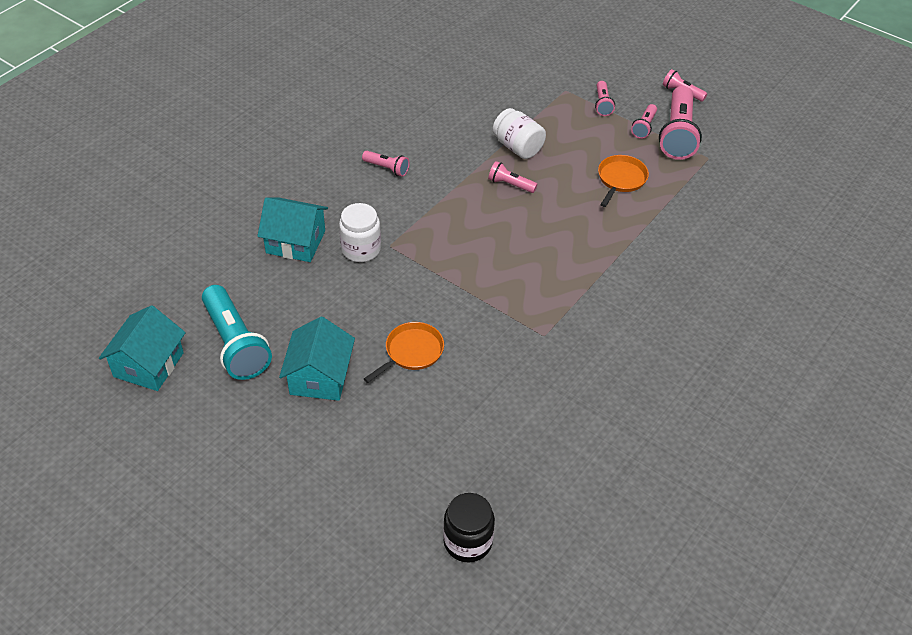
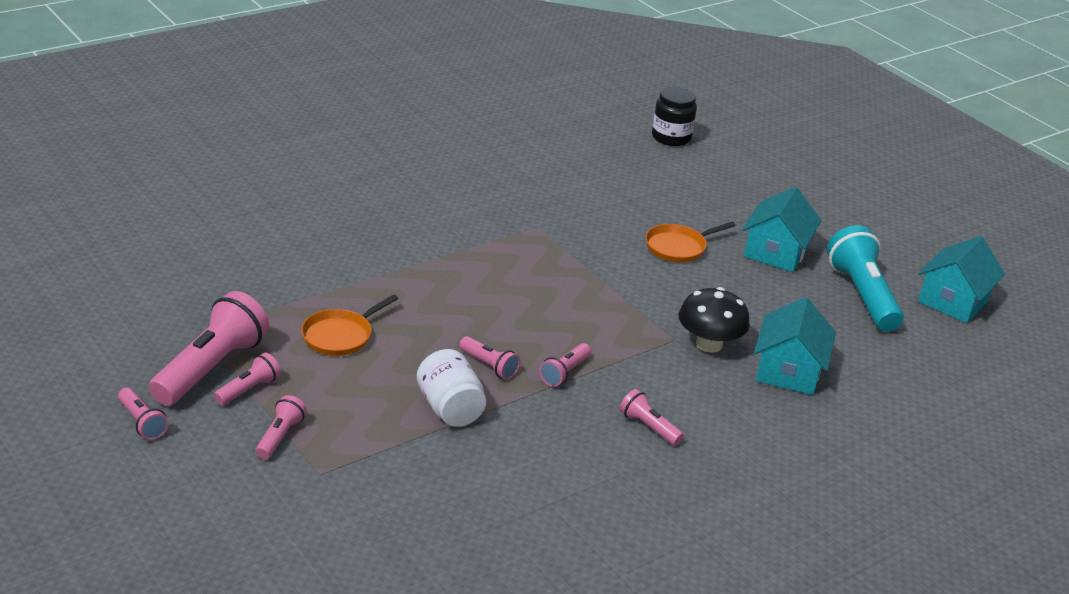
camera: 165 degrees left, 15 degrees down
(296, 242) = (788, 371): turquoise house -> turquoise house turned 75 degrees clockwise
(361, 249) = (709, 344): white jar -> black mushroom
(457, 193) = (564, 373): none -> pink flashlight

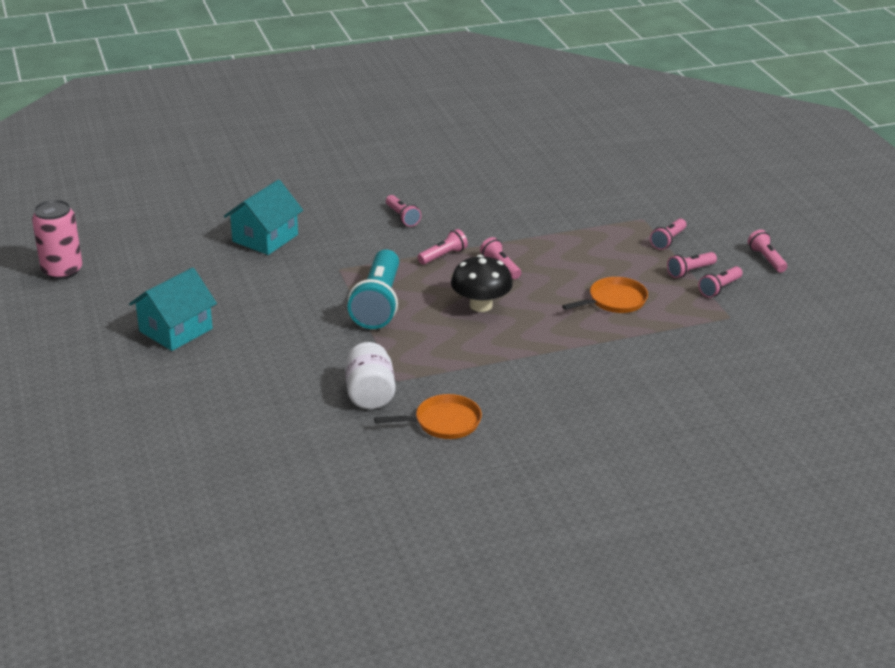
camera: 160 degrees left, 0 degrees up
(211, 368) = (719, 288): pink flashlight -> pink flashlight, size x0.49
(450, 409) = (542, 243): white jar -> white jar (370, 394)
(671, 137) = (157, 484): black jar -> none
(678, 247) = (268, 344): orange pan -> orange pan (443, 422)
(709, 344) = (312, 262): black mushroom -> black mushroom (481, 305)
(862, 295) = (139, 284): turquoise flashlight -> turquoise flashlight (378, 303)
(953, 301) = (62, 271): turquoise house -> pink can

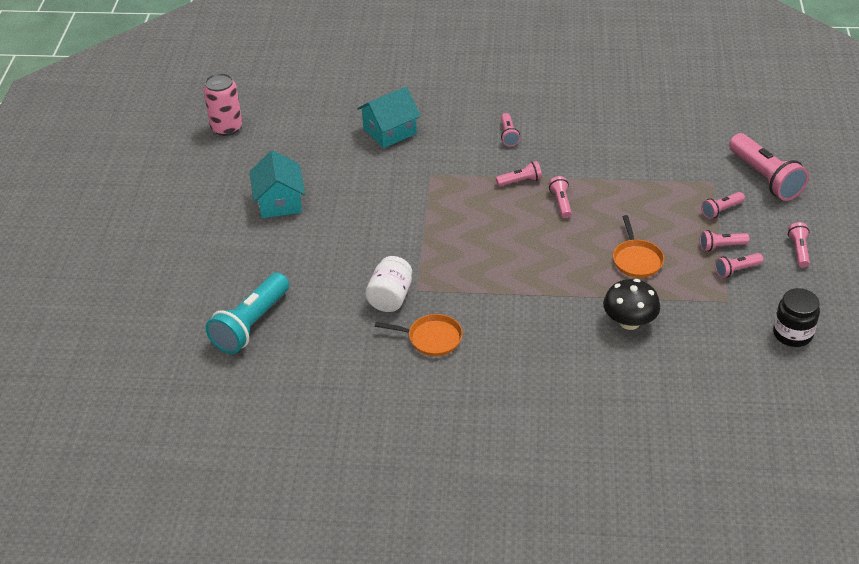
camera: 25 degrees right, 10 degrees up
(176, 330) = (279, 202): turquoise house -> turquoise house turned 75 degrees counterclockwise
(378, 303) = (443, 215): turquoise flashlight -> turquoise flashlight (251, 324)
(481, 305) = (523, 236): black mushroom -> black mushroom (629, 322)
(614, 301) = (636, 260): orange pan -> orange pan turned 90 degrees clockwise
(691, 205) = (765, 178): none -> pink flashlight
(812, 331) = (792, 334): none -> black jar

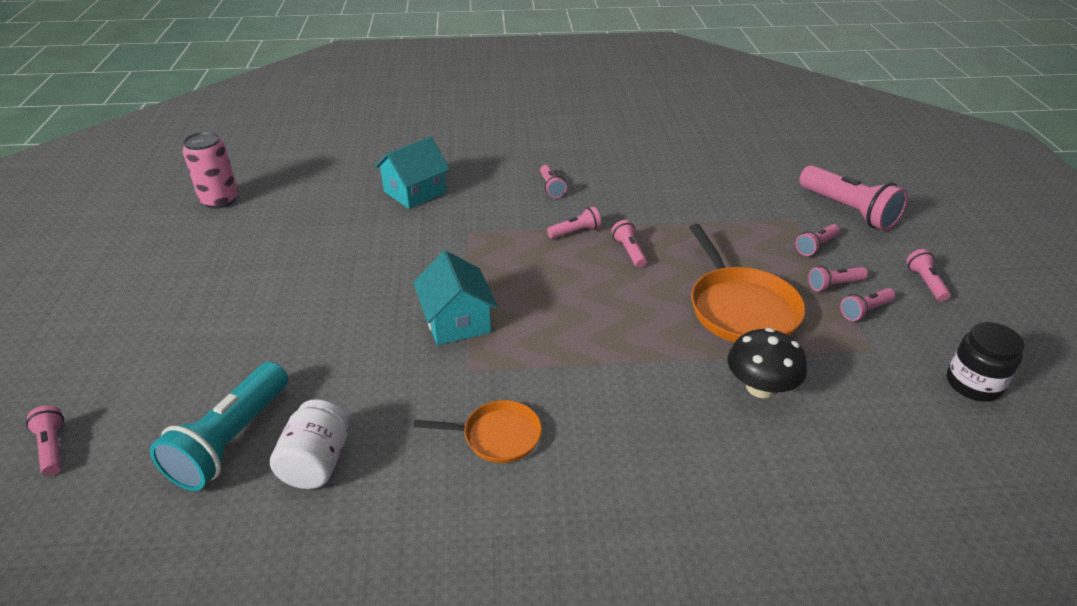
camera: 10 degrees left, 5 degrees down
(134, 318) = (53, 448): none -> pink flashlight
(279, 202) = (281, 275): turquoise house -> turquoise house (457, 321)
(390, 297) = (433, 383): white jar -> white jar (316, 463)
(636, 260) = (740, 308): orange pan -> orange pan, size x1.72

